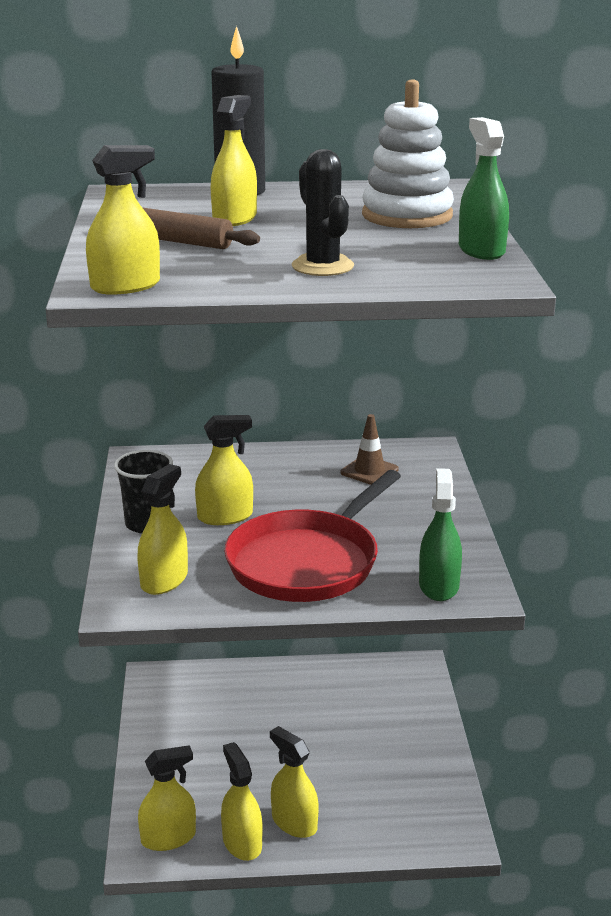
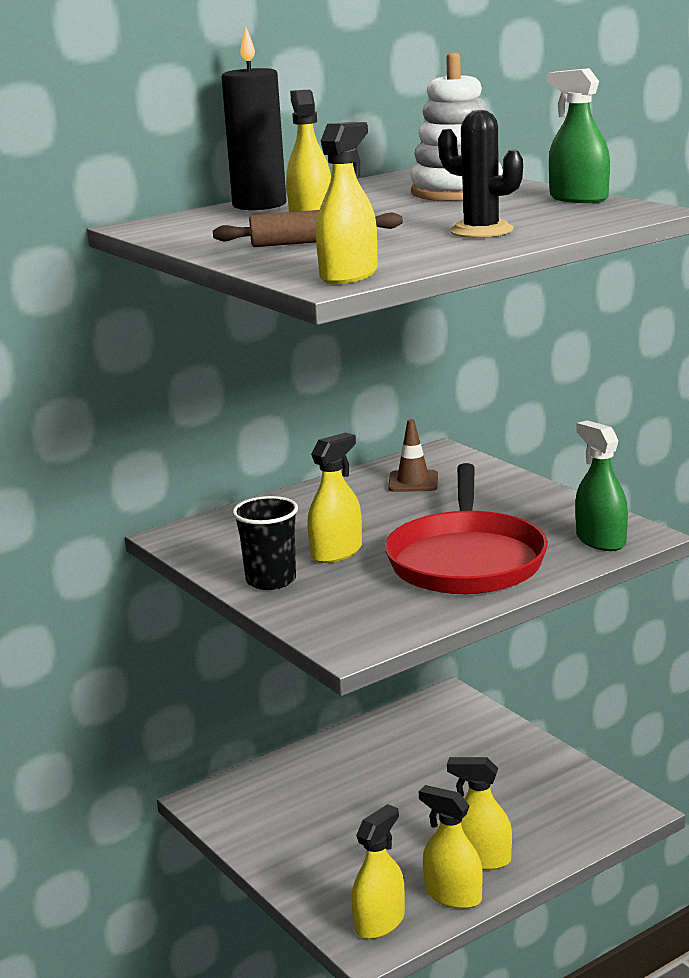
camera: 30 degrees left, 5 degrees down
(164, 580) = (359, 614): yellow spray bottle -> none

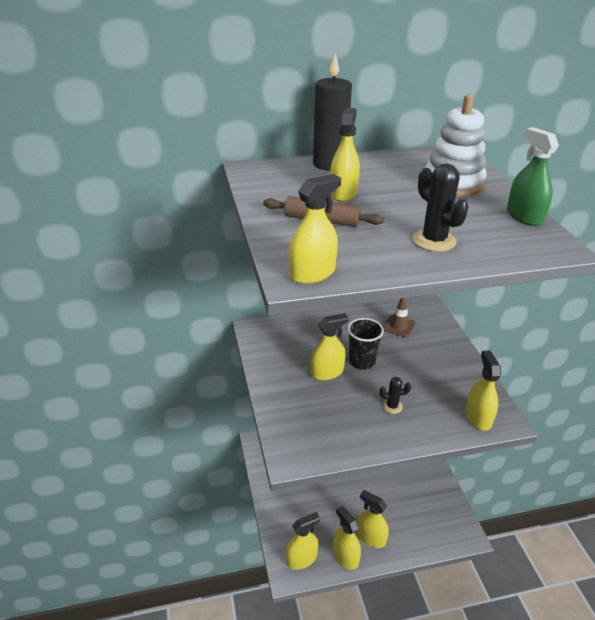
camera: 20 degrees right, 15 degrees up
(271, 580) = (281, 384): black cup -> black cup (362, 361)
(466, 560) = (392, 406): red pan -> black cactus
(600, 540) = (478, 417): green spray bottle -> yellow spray bottle

